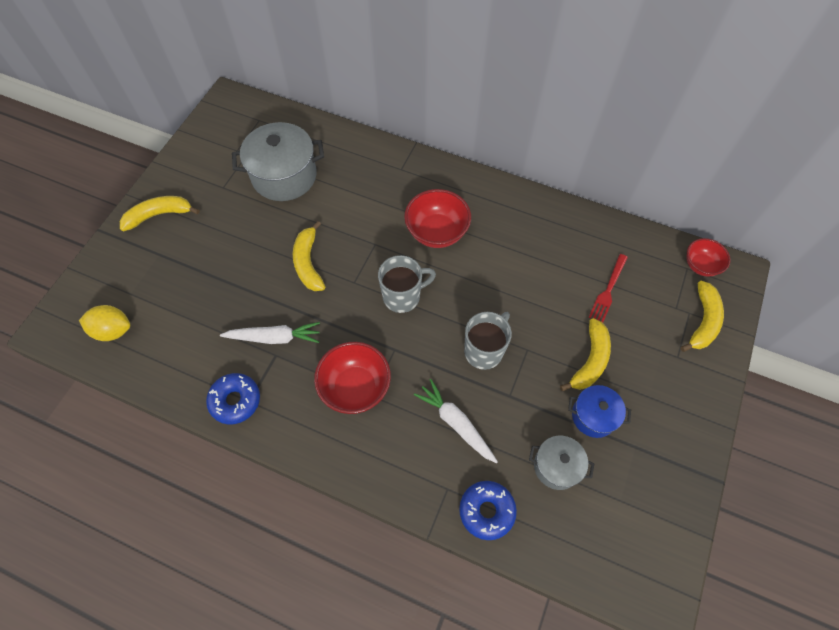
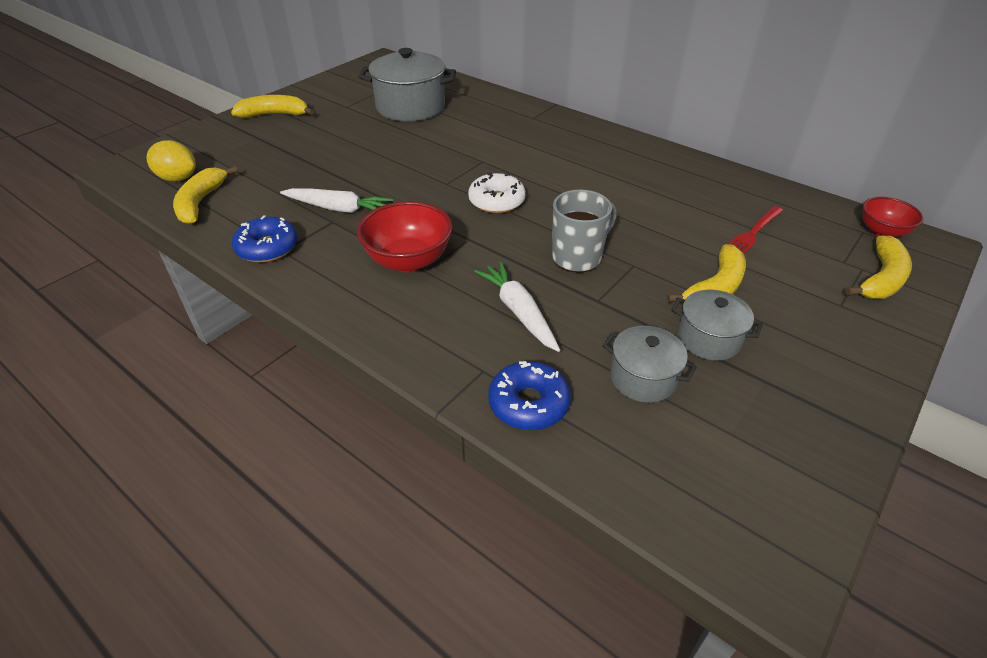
camera: 15 degrees right, 20 degrees down
(308, 263) = (404, 163): yellow banana -> yellow banana (200, 202)
(403, 296) = (496, 201): grey mug -> white donut
(437, 232) = (555, 162): red bowl -> none
(593, 416) = (708, 339): blue pot -> grey pot

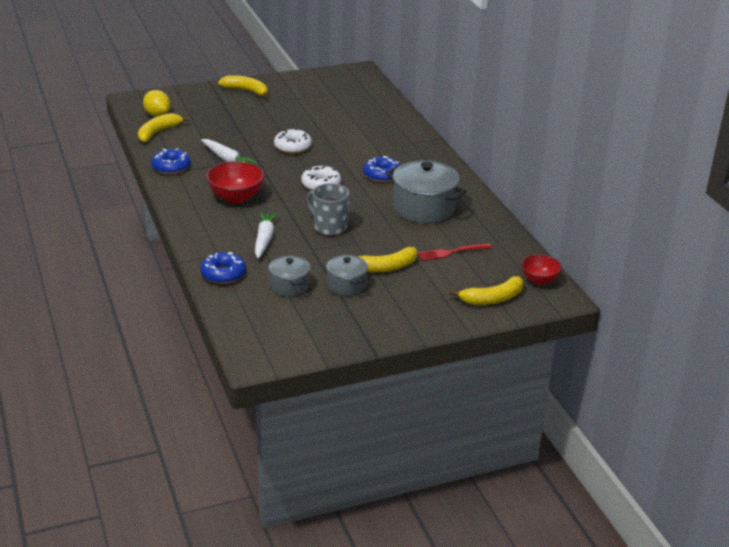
camera: 30 degrees right, 10 degrees down
(406, 164) = (292, 147): none -> white donut
(410, 107) = (338, 111): grey pot -> grey pot (424, 208)
(551, 164) = (382, 175): none -> blue donut
(578, 257) = (329, 227): grey mug -> grey mug turned 135 degrees counterclockwise

